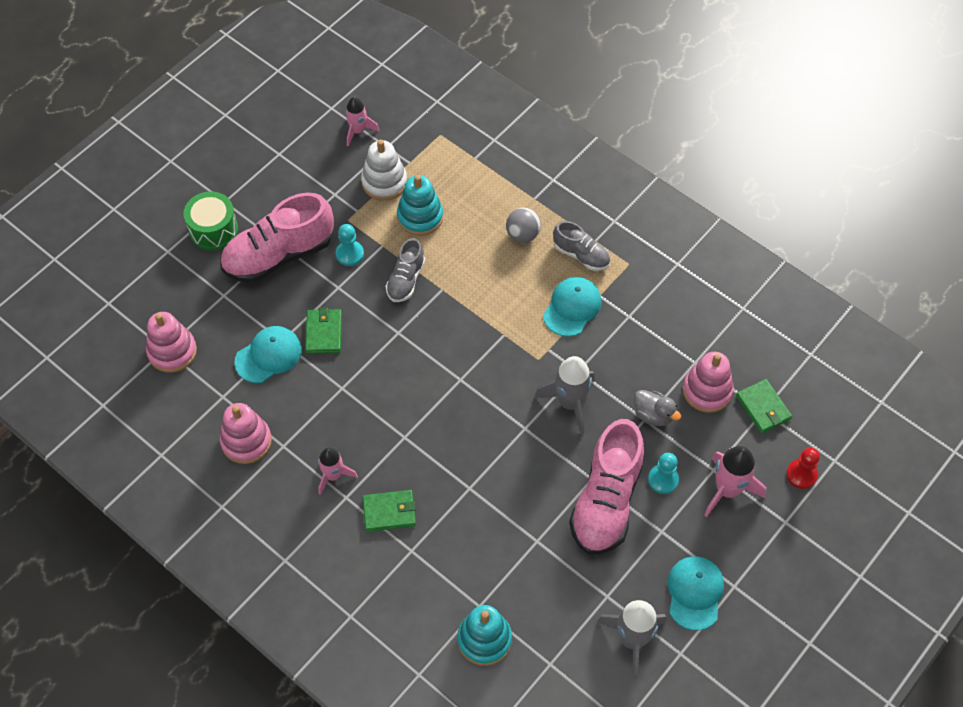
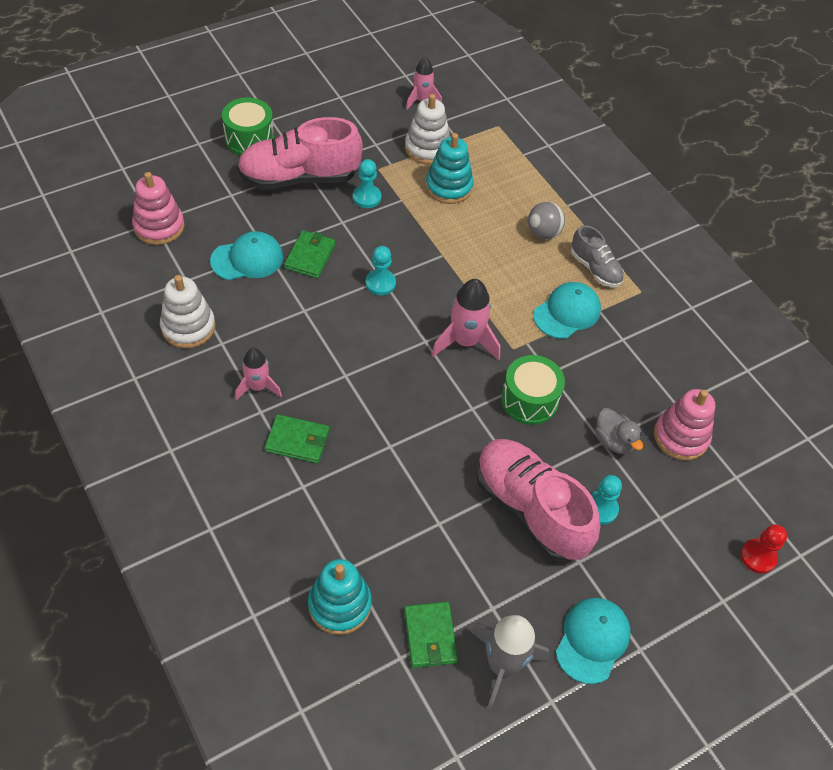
camera: 15 degrees right, 5 degrees down
(246, 441) = (188, 327): pink stacking toy -> white stacking toy
(398, 337) = (380, 283): none -> turquoise pawn
(406, 280) = (410, 236): grey shoe -> none
(570, 403) = (529, 400): grey rocket -> green drum
(606, 501) = (530, 509): pink shoe -> pink shoe turned 105 degrees clockwise
(727, 490) = (668, 544): pink rocket -> pink rocket (465, 342)
(763, 408) = (737, 474): green wallet -> green wallet (430, 636)

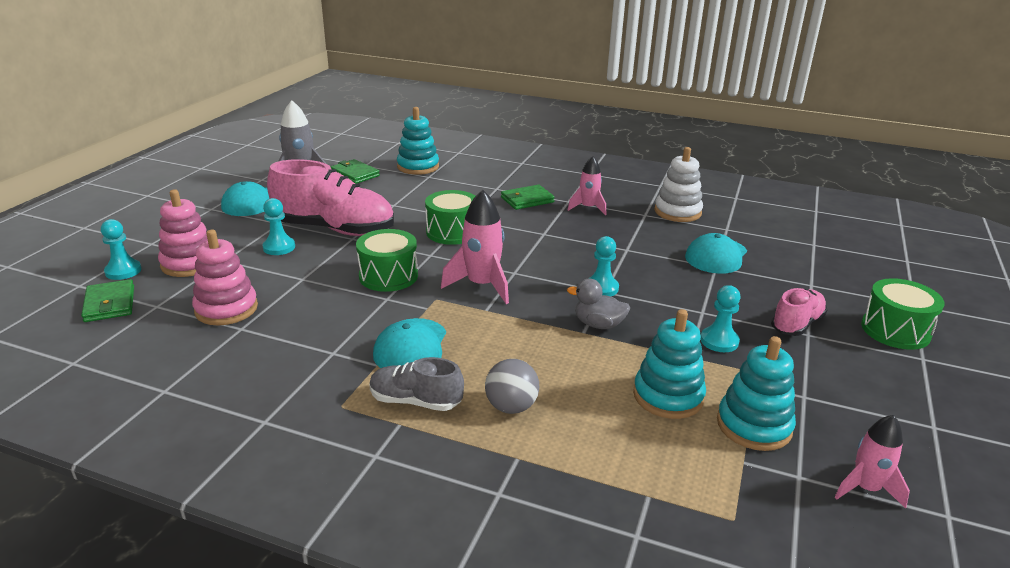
camera: 145 degrees right, 25 degrees down
(159, 226) = (804, 244): pink stacking toy -> pink stacking toy (190, 263)
(299, 178) = (796, 324): pink shoe -> pink shoe, size x0.54
(310, 256) = (680, 278): green wallet -> green wallet (110, 304)
(424, 431) = (452, 232): none -> green drum
(427, 148) = (754, 426): white stacking toy -> turquoise stacking toy
(613, 441) = (292, 283): grey duck -> grey duck (598, 324)
(758, 557) = (123, 271): red pawn -> turquoise pawn

